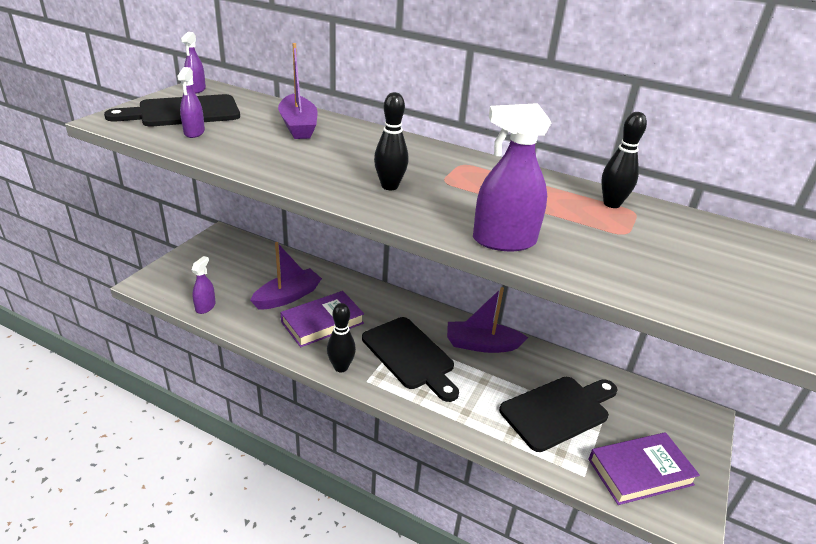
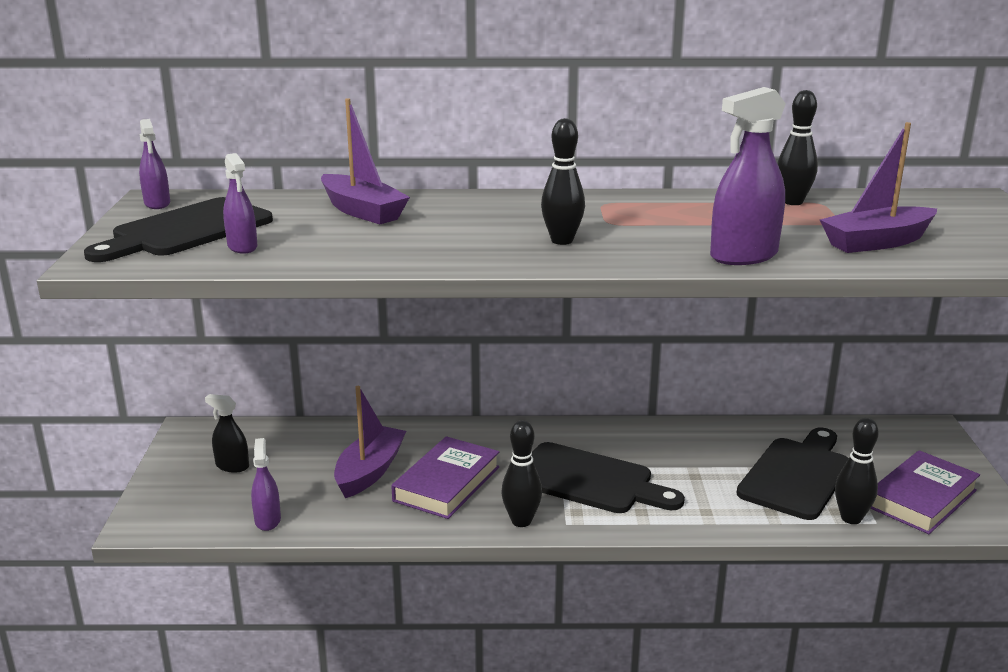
camera: 25 degrees left, 10 degrees down
(220, 264) = (232, 466): none -> black spray bottle
(481, 344) = (657, 442): purple boat -> purple boat (876, 242)
(567, 463) = (851, 518): none -> black bowling pin

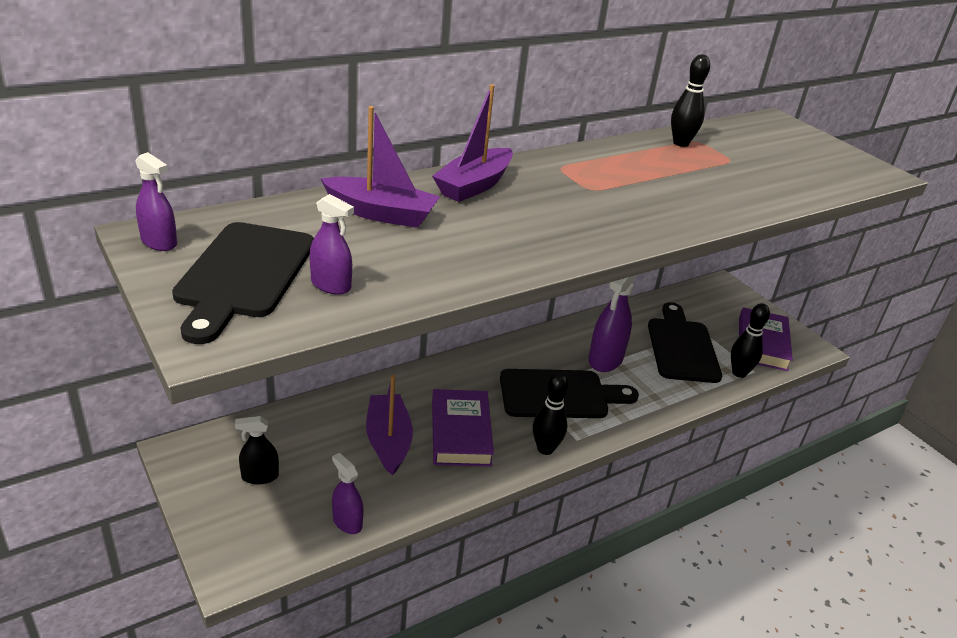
camera: 35 degrees left, 10 degrees up
(562, 241) = (584, 218): black bowling pin -> none
(743, 256) = (719, 208): purple spray bottle -> purple spray bottle (605, 359)
(876, 242) = (776, 177): purple boat -> purple boat (474, 185)

